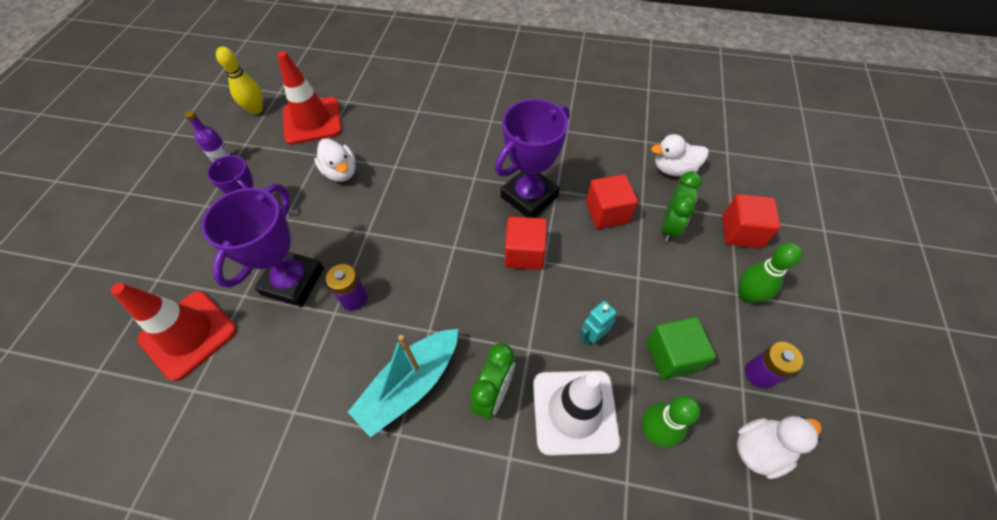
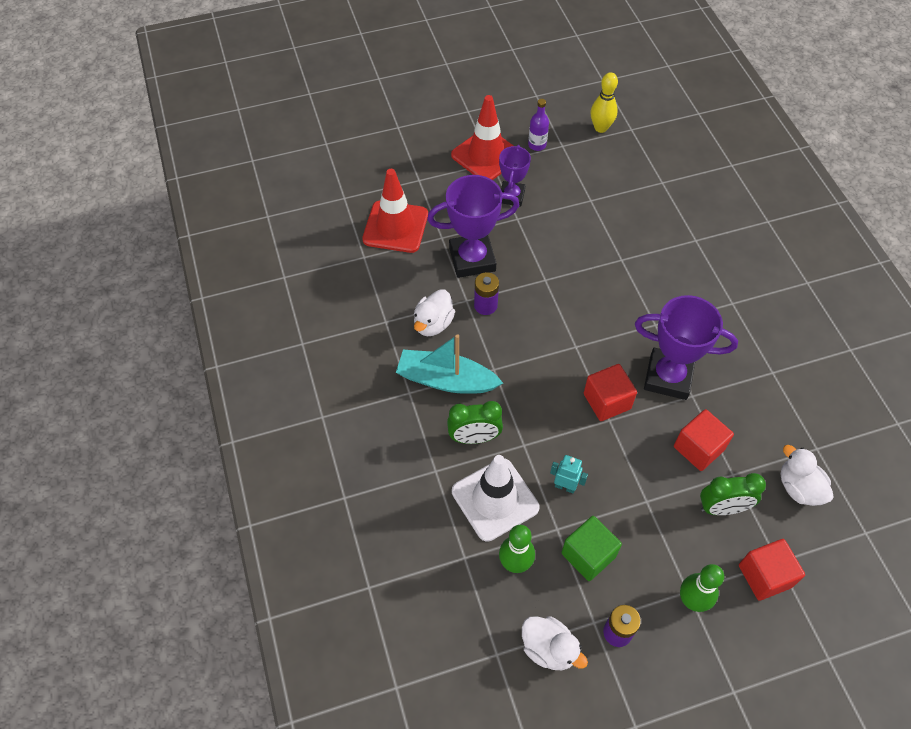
camera: 60 degrees right, 0 degrees up
(312, 121) = (621, 173): red traffic cone -> red traffic cone (486, 155)
(341, 172) = (586, 226): white duck -> white duck (433, 324)

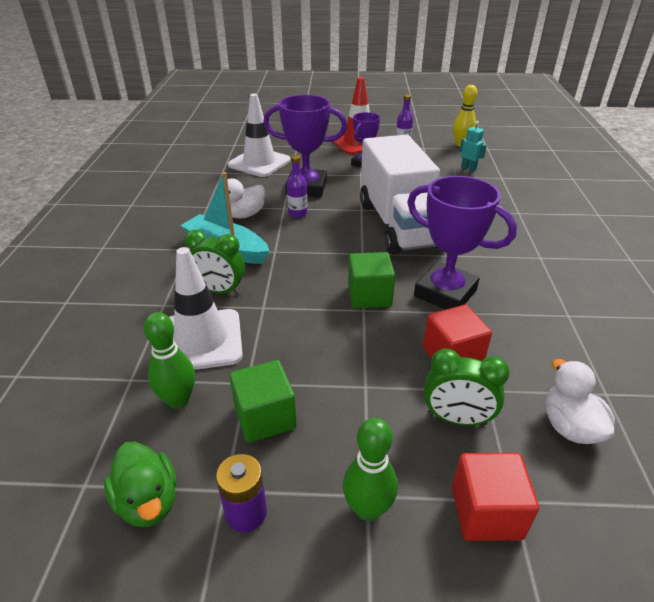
camera: 20 degrees right, 20 degrees down
(395, 227) = (259, 163): red traffic cone -> white traffic cone
(485, 305) = (297, 213): purple battery -> purple bottle
(549, 649) = (148, 501): white duck -> green duck
(565, 486) = (281, 349): turquoise robot -> turquoise robot (468, 168)
(592, 293) = (399, 225): none -> white truck
(607, 401) = (369, 296): red cube -> green cube

